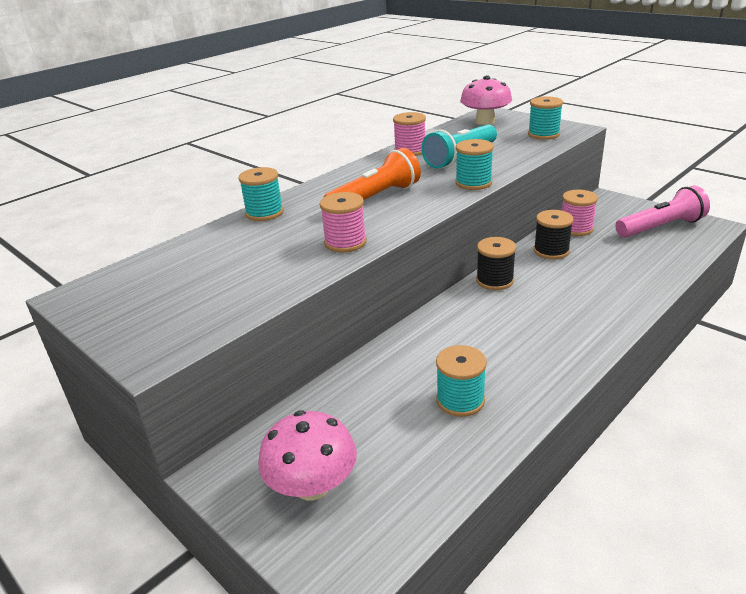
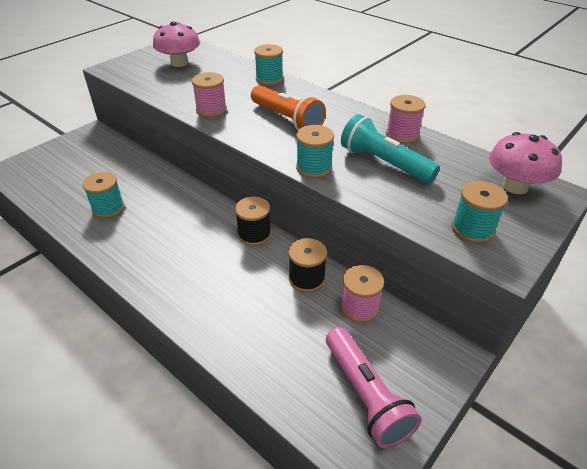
camera: 85 degrees right, 10 degrees up
(312, 485) = (68, 158): pink mushroom -> pink mushroom (179, 63)

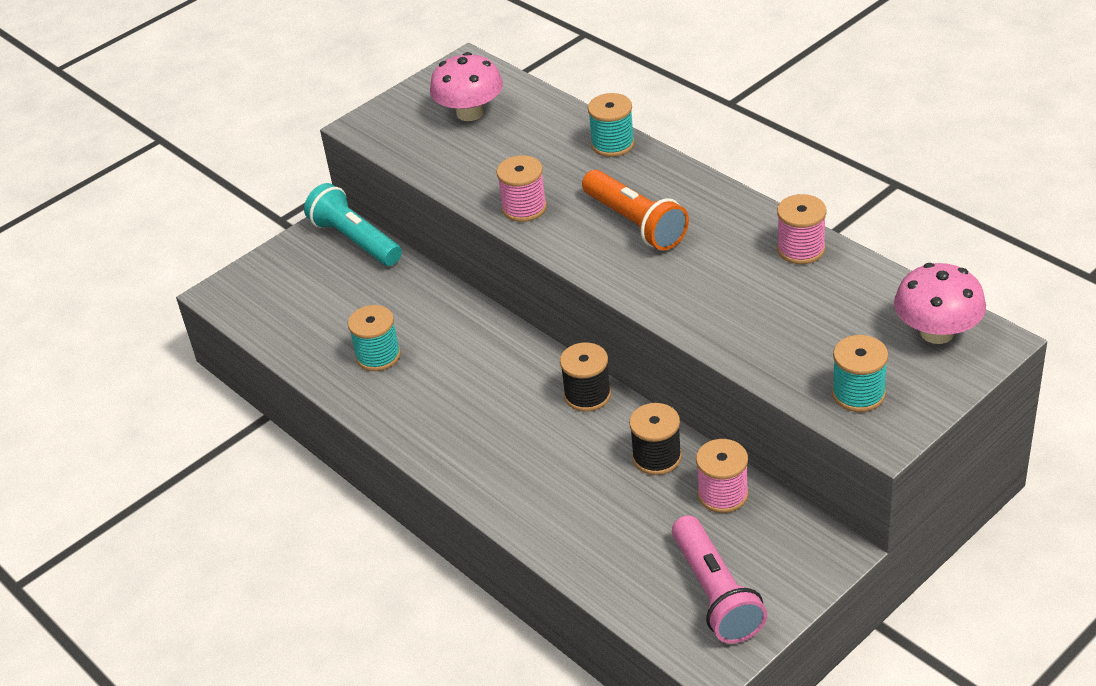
camera: 10 degrees right, 0 degrees up
(314, 168) = (666, 306): turquoise spool -> none
(384, 163) = (765, 297): turquoise flashlight -> turquoise flashlight (355, 240)

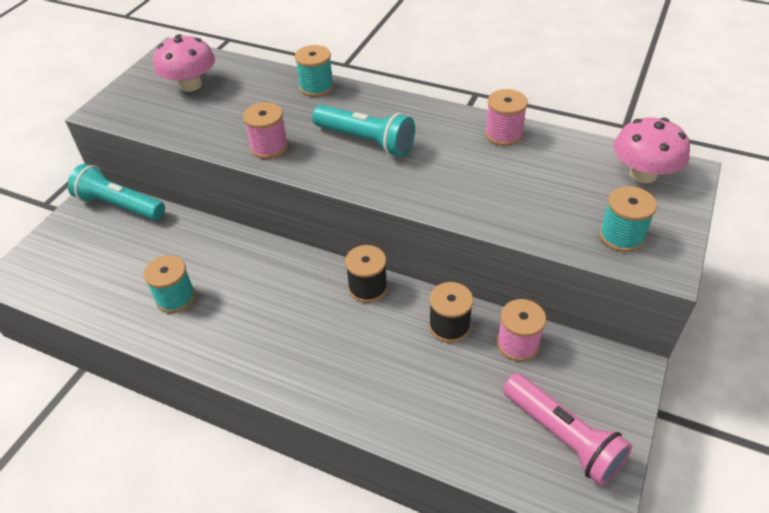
camera: 25 degrees left, 5 degrees up
(635, 223) = (366, 141): orange flashlight -> turquoise flashlight

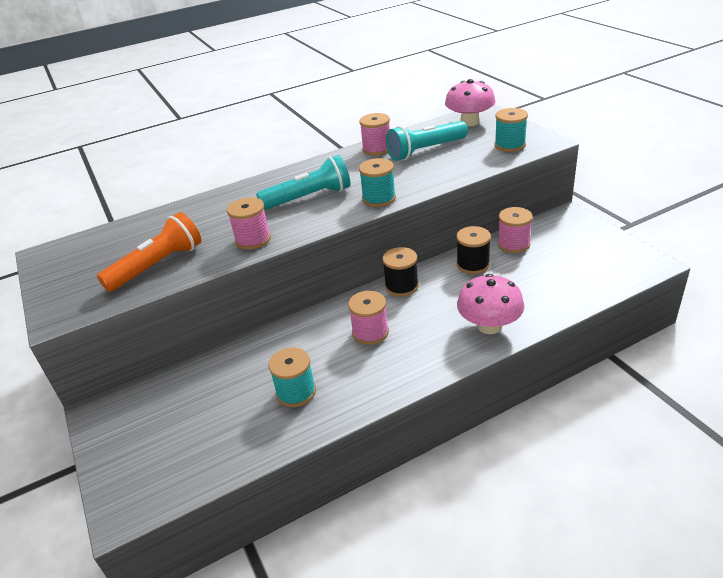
camera: 50 degrees left, 10 degrees down
(120, 206) = (135, 395): turquoise flashlight -> turquoise flashlight (426, 150)
(190, 85) = (110, 256): pink mushroom -> pink mushroom (489, 326)
(195, 117) = (157, 265): none -> orange flashlight
(282, 303) = (370, 332): none -> pink spool
(316, 87) = (216, 199): turquoise spool -> turquoise spool (379, 198)
(562, 436) = (596, 256): pink flashlight -> none

